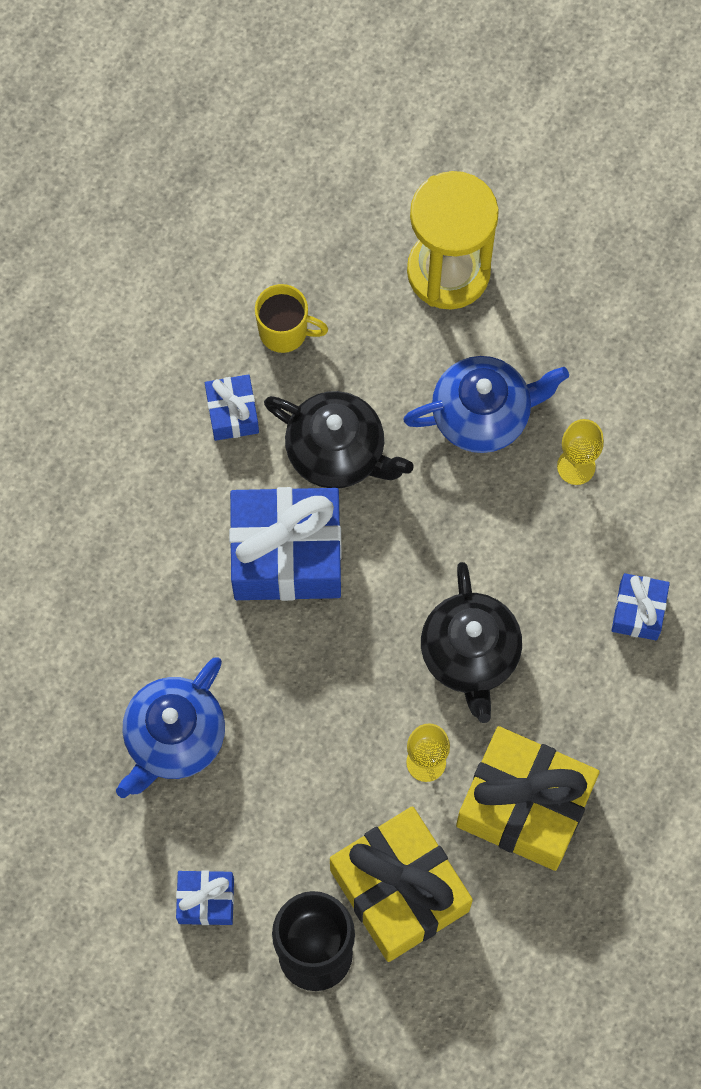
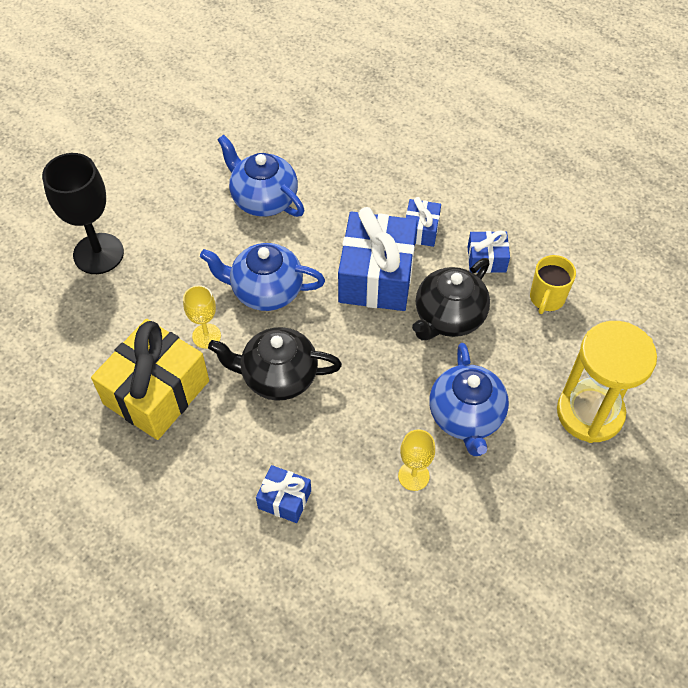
camera: 100 degrees right, 15 degrees down
(206, 900) = (153, 202): blue gift -> blue gift (421, 230)
(337, 699) = (265, 291): none -> blue teapot
(399, 890) = (123, 306): yellow gift -> none

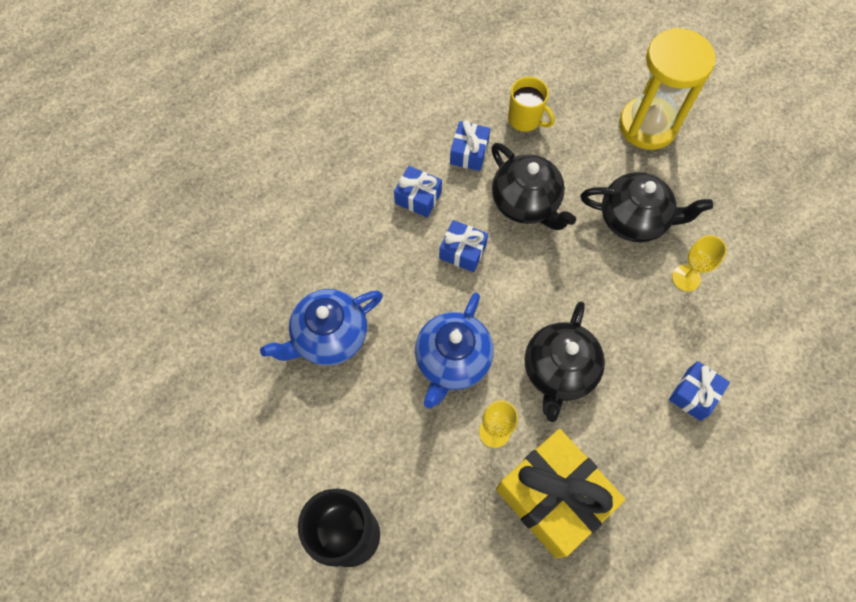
camera: 75 degrees left, 10 degrees up
(376, 276) = (462, 251): blue gift -> blue gift, size x0.49
(466, 416) = (634, 219): blue teapot -> black teapot

